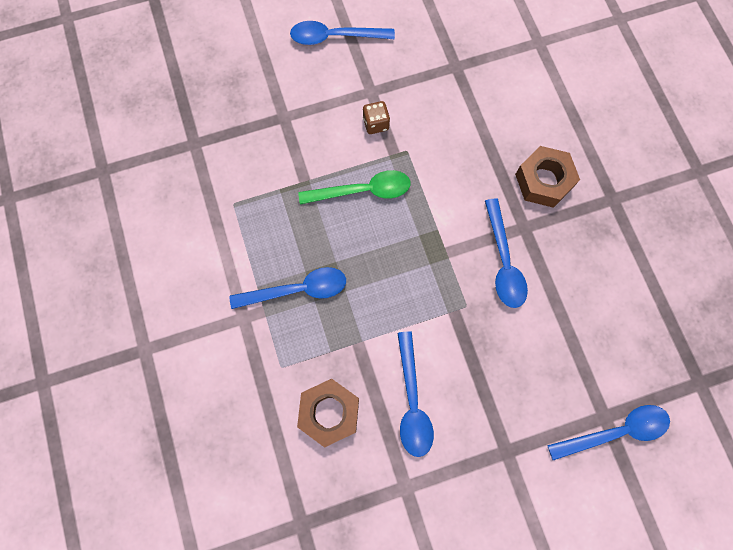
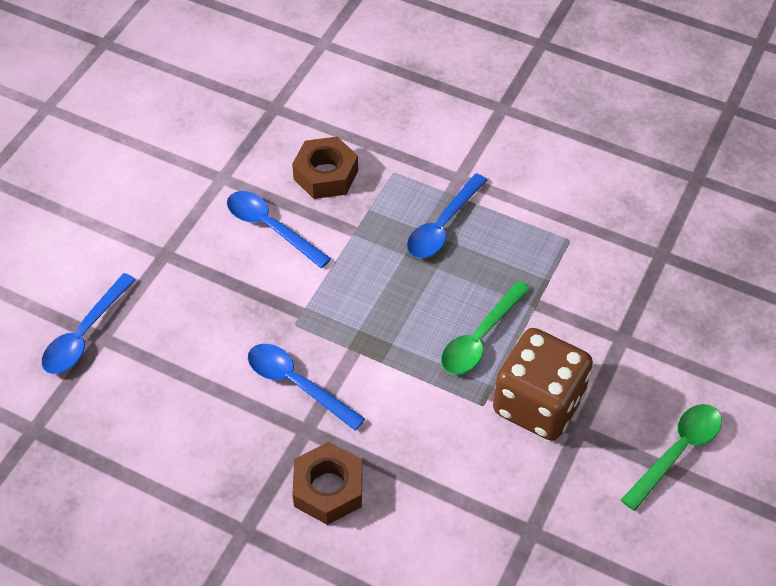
camera: 135 degrees right, 20 degrees down
(335, 37) = (677, 452): blue spoon -> green spoon
(375, 124) = (538, 404): brown dice -> brown dice, size x2.50

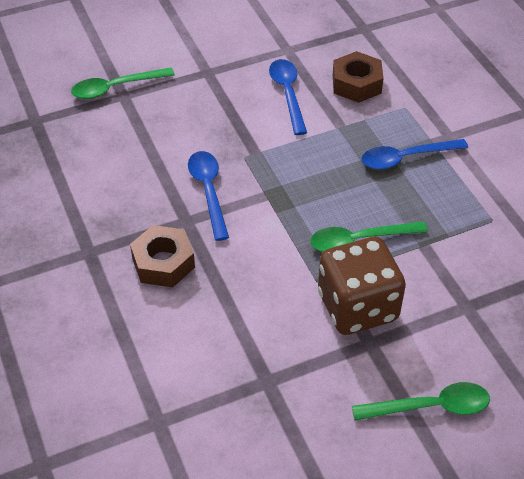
camera: 40 degrees right, 5 degrees down
(85, 334) = (116, 88): blue spoon -> green spoon

